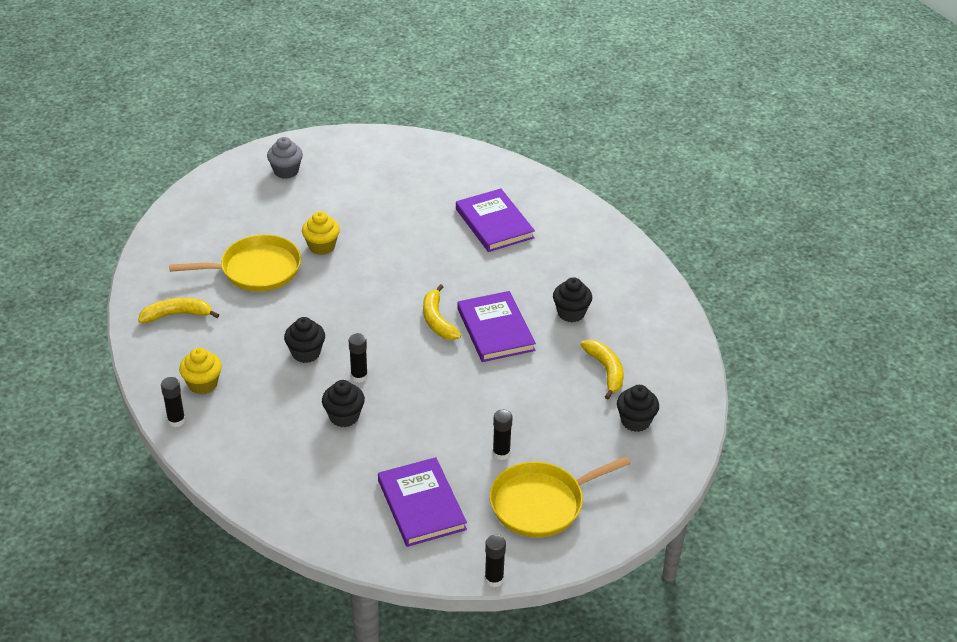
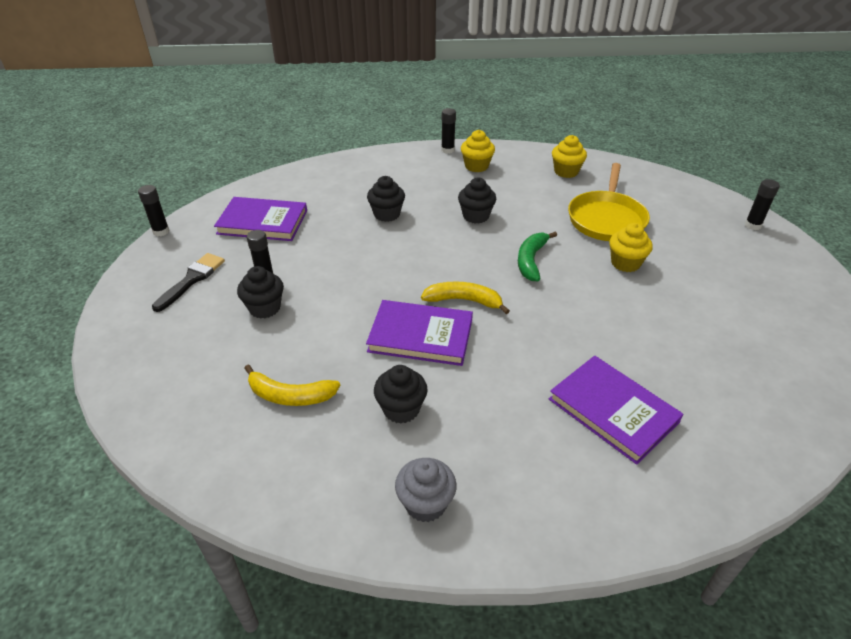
camera: 120 degrees right, 0 degrees up
(177, 315) = (566, 172): yellow banana -> yellow cupcake
(286, 171) = (775, 276): grey cupcake -> grey cupcake (425, 503)
(355, 298) = (531, 260): none -> green banana
(359, 376) = (425, 234): black glue stick -> black glue stick (752, 225)
(494, 223) = (613, 410): purple book -> purple book turned 45 degrees clockwise
(541, 503) = (192, 280): yellow pan -> black brush
(635, 421) = (204, 384): black cupcake -> black cupcake (264, 308)

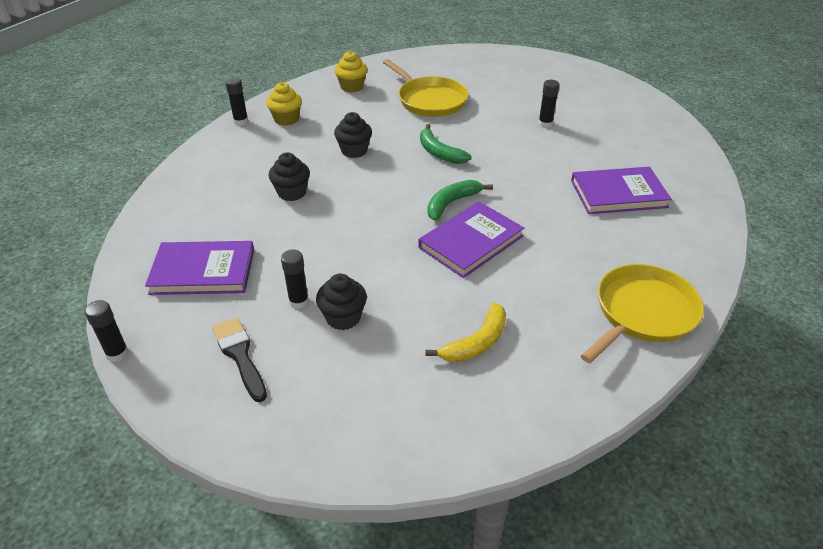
camera: 55 degrees left, 0 degrees up
(262, 222) = (203, 271): purple book -> purple book turned 45 degrees clockwise
(401, 409) = (542, 286): black cupcake -> none
(425, 503) = (642, 312): grey cupcake -> yellow pan
(464, 300) = (451, 203): yellow banana -> green banana
(625, 263) = (486, 118): yellow cupcake -> none
(752, 225) = (500, 57): black glue stick -> black glue stick (545, 124)

